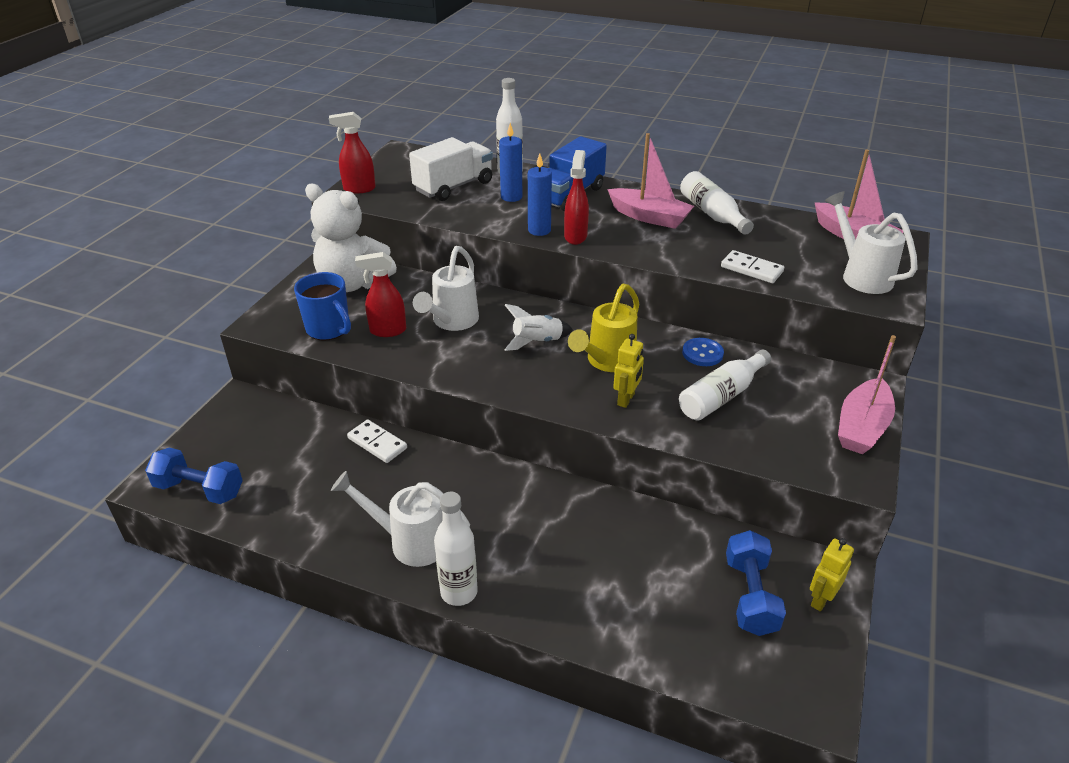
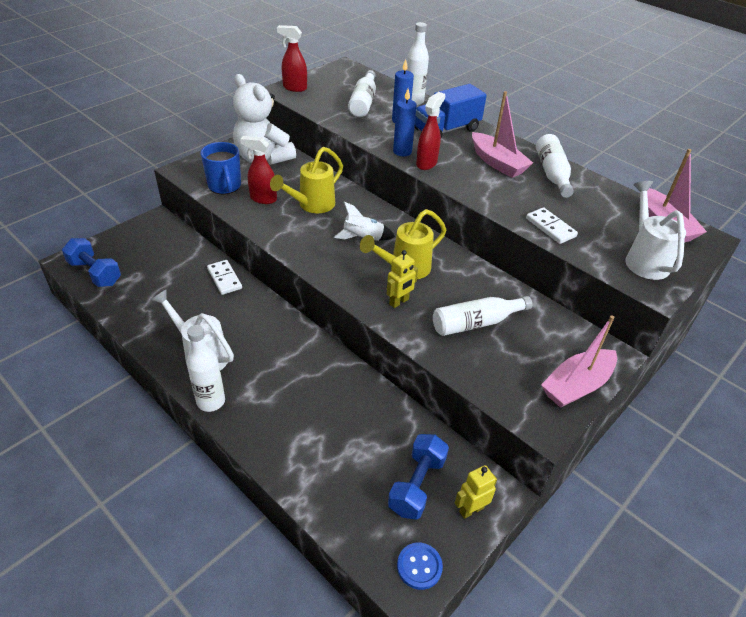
camera: 20 degrees right, 5 degrees up
(451, 322) = (311, 205): white watering can -> yellow watering can
(454, 187) = (363, 102): white truck -> white bottle
(702, 353) = (485, 285): blue button -> blue button (419, 566)

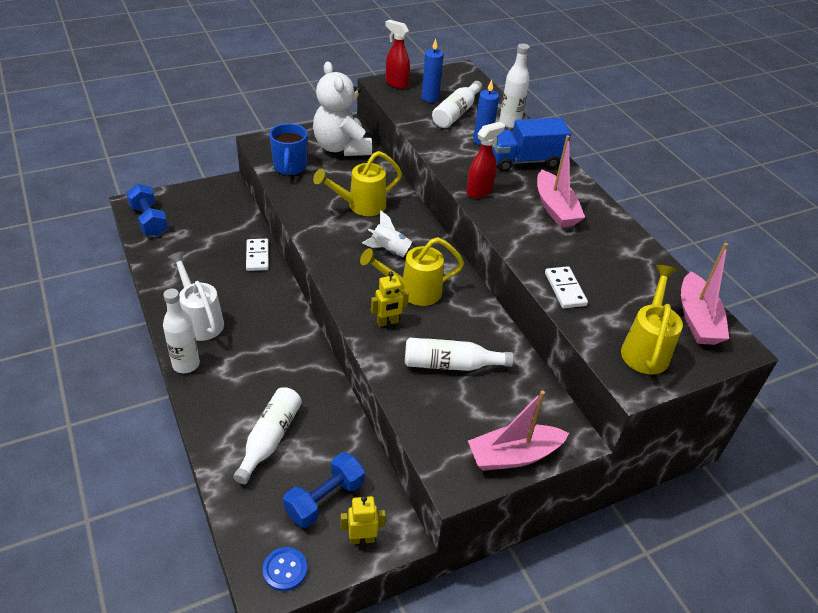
camera: 20 degrees right, 0 degrees up
(263, 199) = (318, 188): red spray bottle -> none
(402, 151) = (462, 173): blue candle -> blue candle (430, 98)
(552, 173) = (608, 234): white bottle -> white bottle (270, 439)
(644, 259) = (645, 348): white watering can -> yellow watering can

